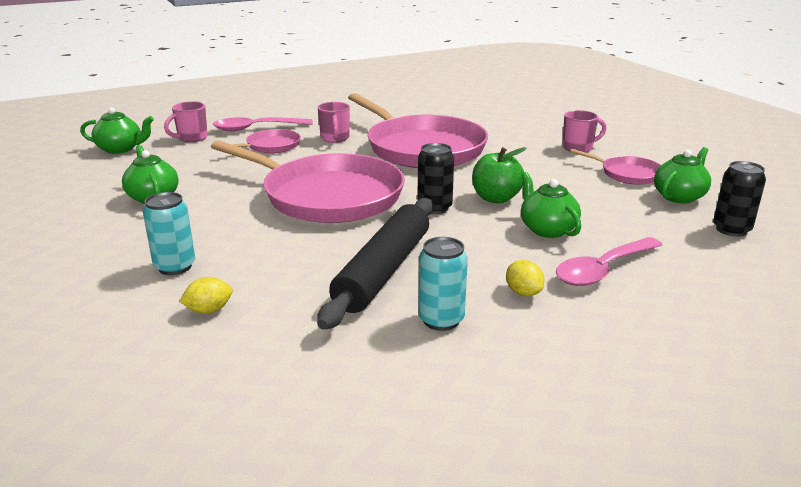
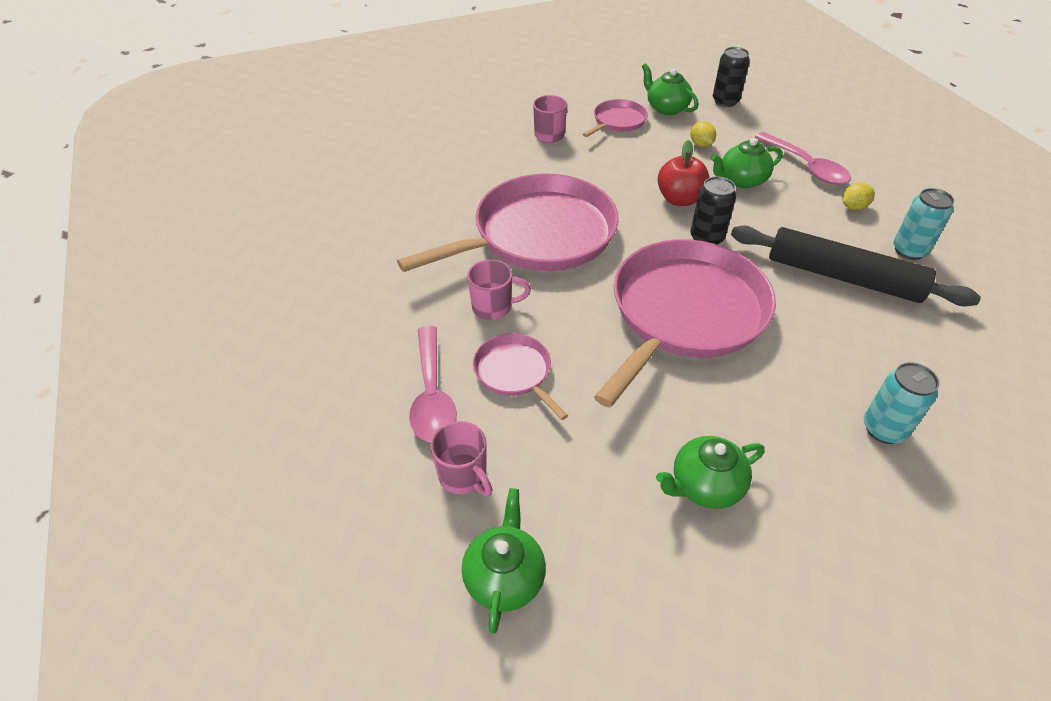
camera: 85 degrees left, 20 degrees up
(209, 310) = (953, 390): yellow lemon -> yellow lemon (701, 144)
(496, 198) = (679, 199): green apple -> red apple

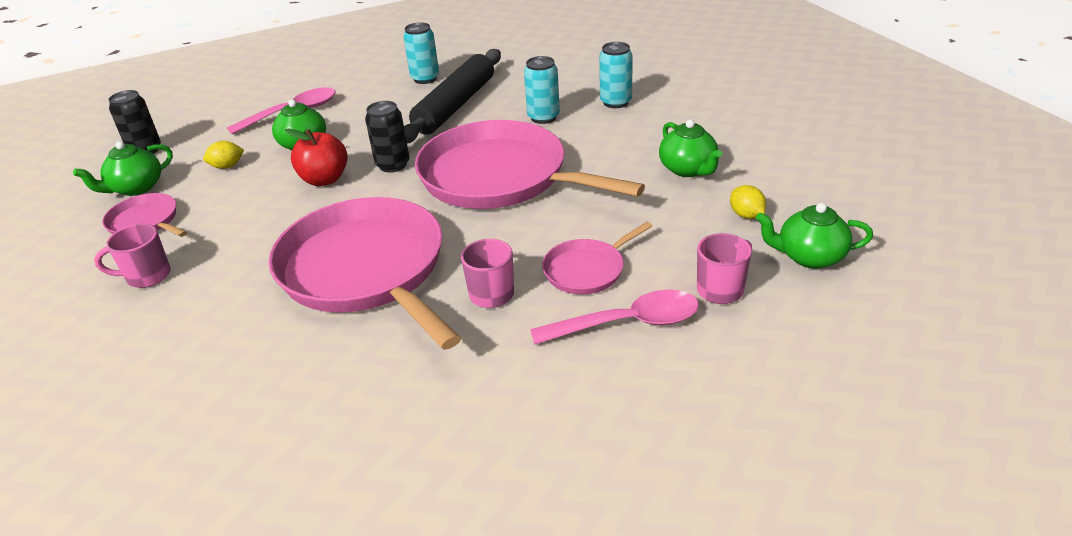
camera: 90 degrees left, 10 degrees down
(826, 353) = (543, 117): none -> turquoise can
(853, 207) = (362, 95): yellow lemon -> yellow lemon (746, 215)

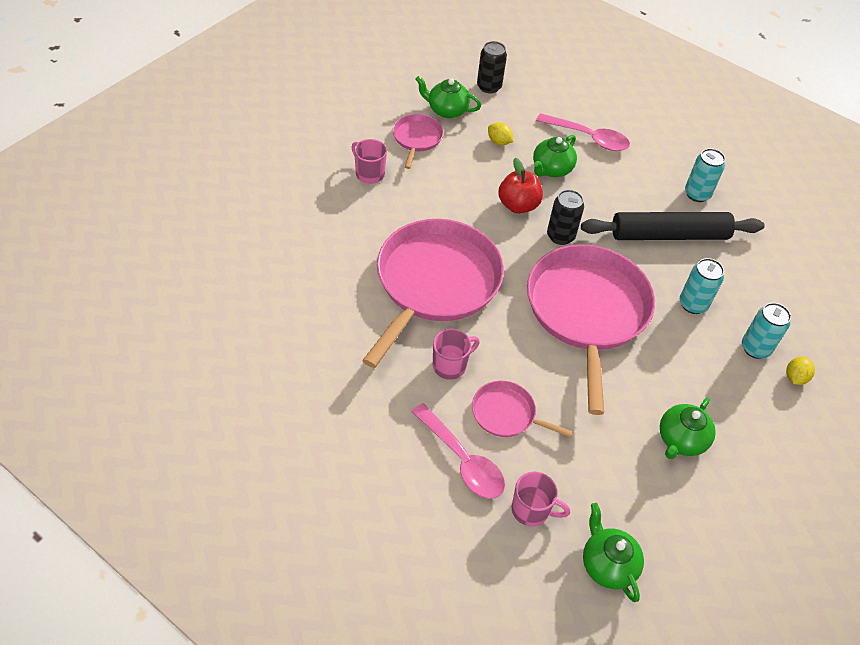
camera: 55 degrees right, 15 degrees up
(746, 215) = (639, 503): yellow lemon -> yellow lemon (795, 377)

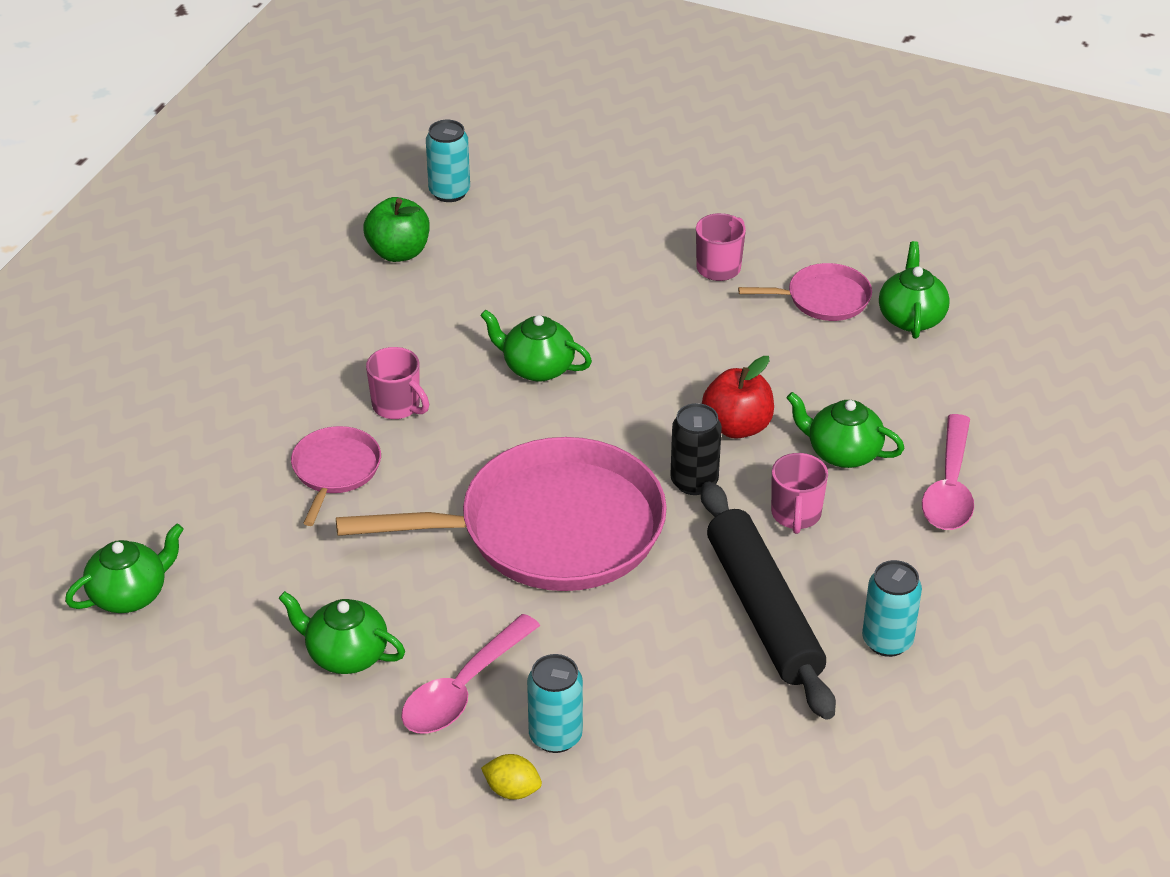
camera: 80 degrees right, 10 degrees down
(280, 331) = (398, 252): none -> green apple
(435, 283) = (537, 367): pink pan -> green teapot
(462, 460) = (251, 441): pink spoon -> pink spoon (463, 689)
(489, 87) = (1003, 353): black can -> none
(499, 142) = (872, 385): yellow lemon -> none
(531, 510) = (192, 514): pink mug -> pink mug (796, 515)
(693, 304) = (618, 652): turquoise can -> turquoise can (449, 192)

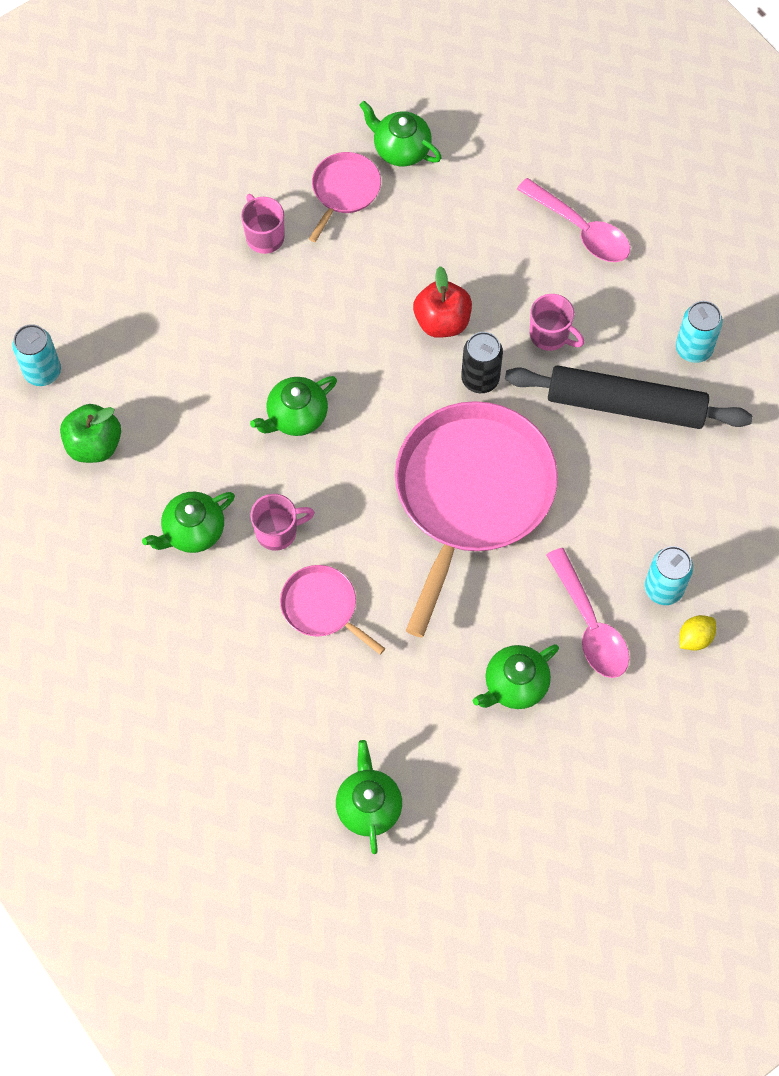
camera: 60 degrees left, 25 degrees up
(842, 452) = (508, 272): green teapot -> green teapot (193, 531)

